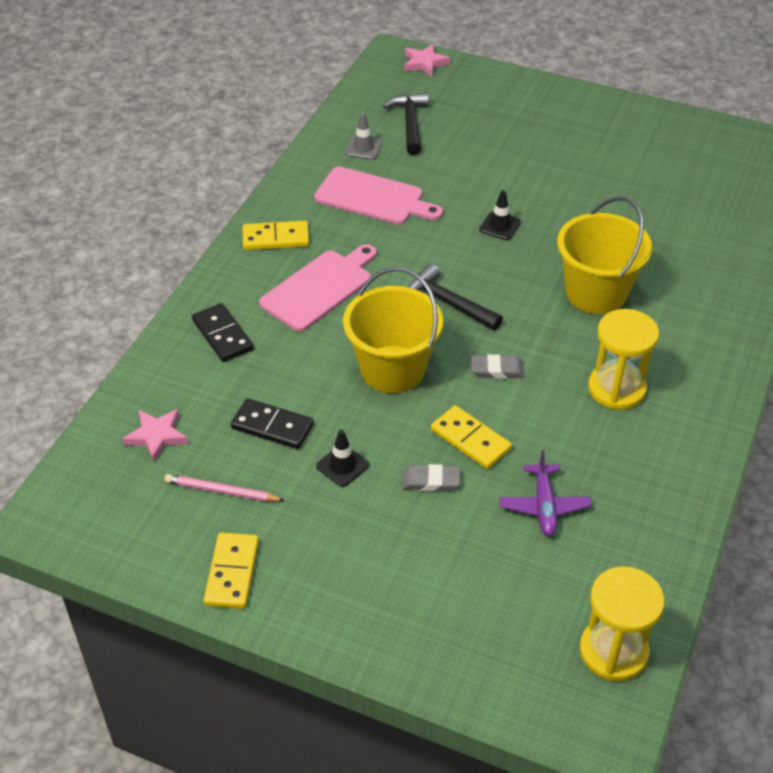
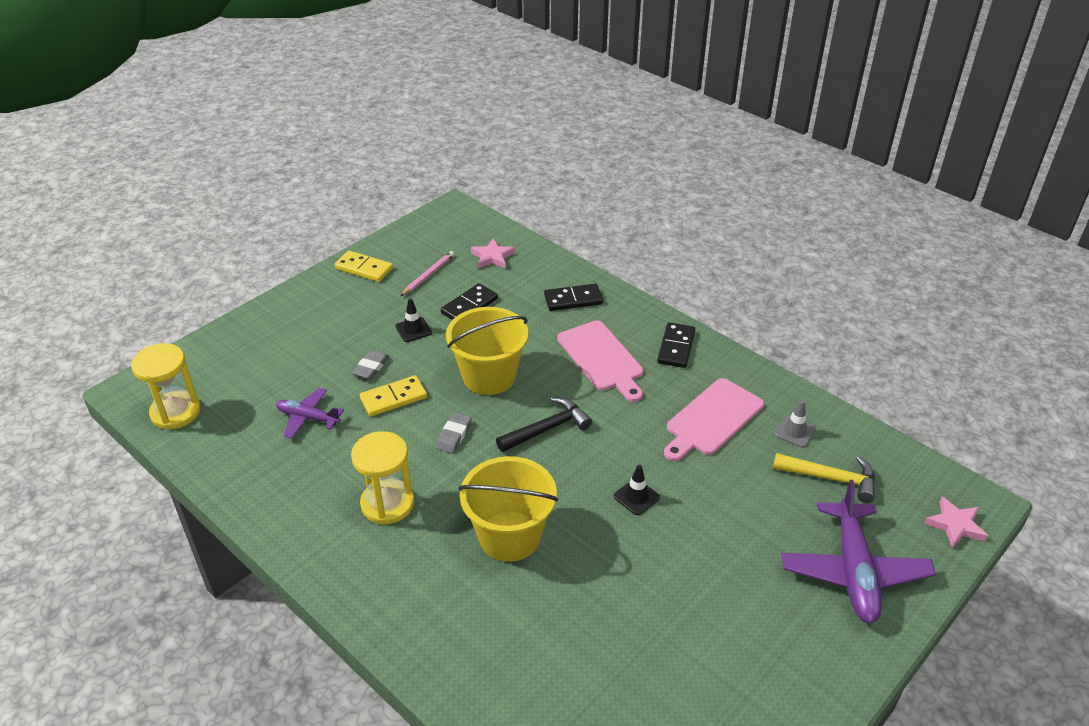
camera: 110 degrees right, 5 degrees down
(276, 238) = (676, 347): yellow domino -> black domino
(410, 124) = (830, 478): black hammer -> yellow hammer
(503, 105) = (853, 571): none -> purple plane

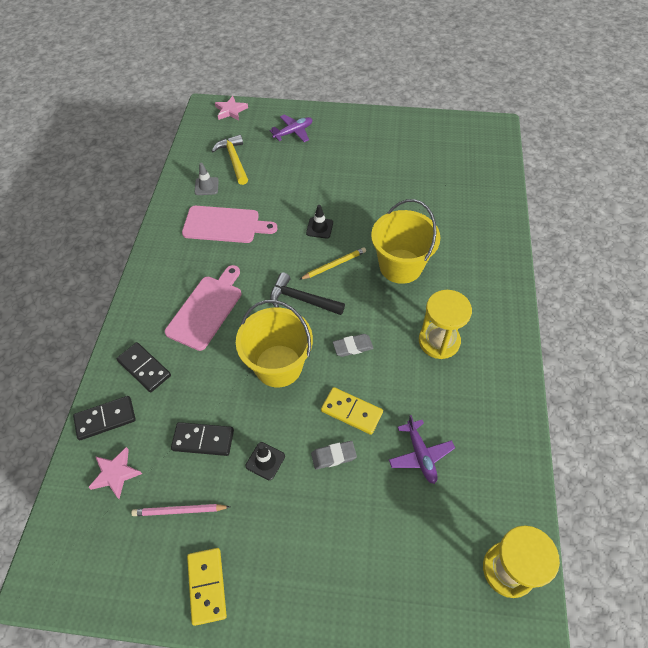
camera: 125 degrees left, 15 degrees up
(568, 478) = (334, 265): none -> yellow pencil
(676, 347) = (163, 275): black domino -> black domino (105, 419)
(853, 571) = (293, 132): purple plane -> purple plane, size x0.56

